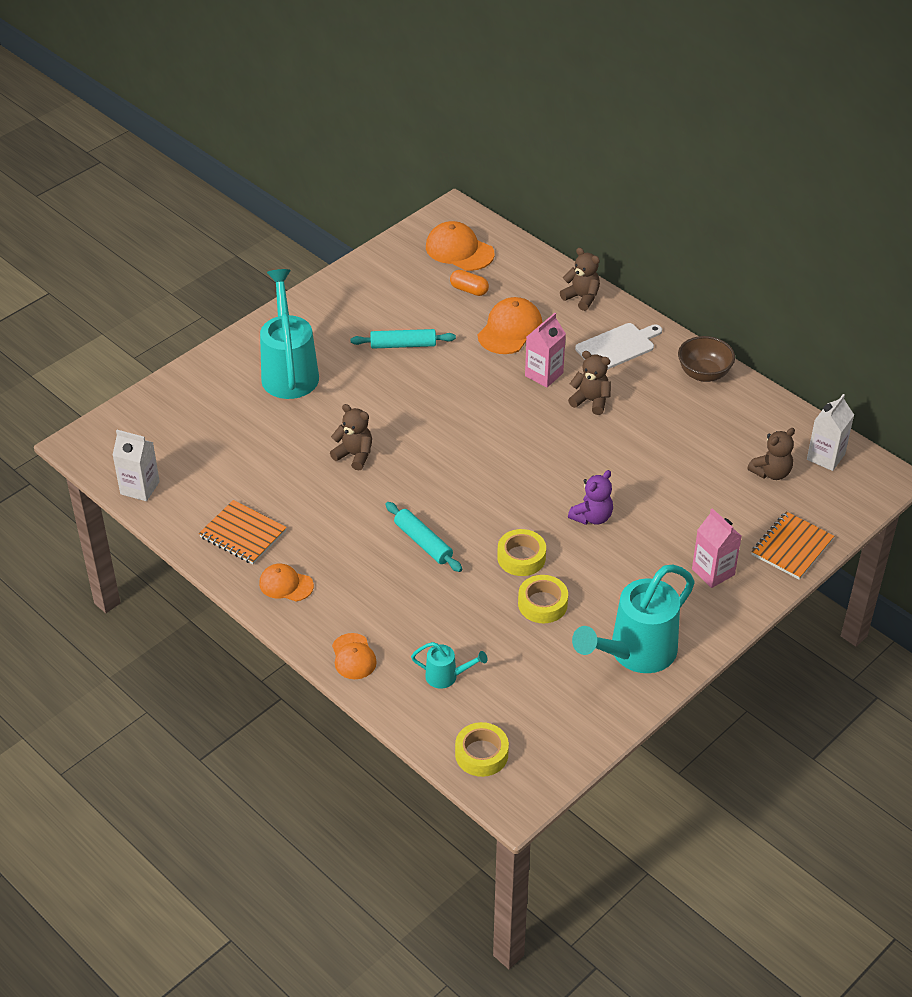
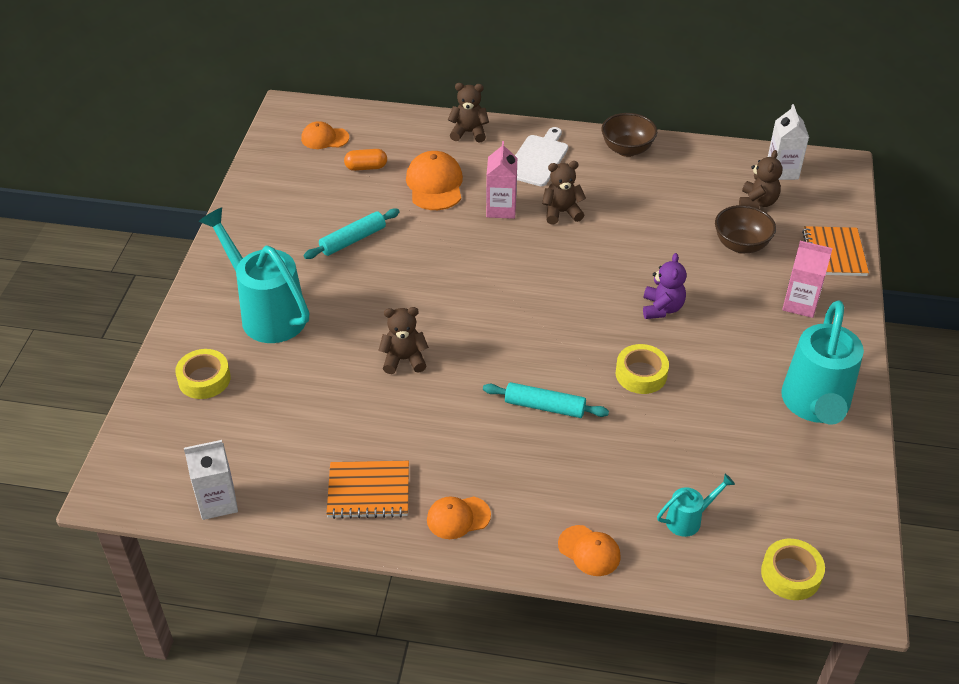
camera: 35 degrees left, 0 degrees up
(459, 250) = (324, 138): orange cap -> orange cap, size x0.63
(542, 604) = (700, 405): yellow tape -> yellow tape (204, 379)
(715, 500) = (741, 245): none -> brown bowl

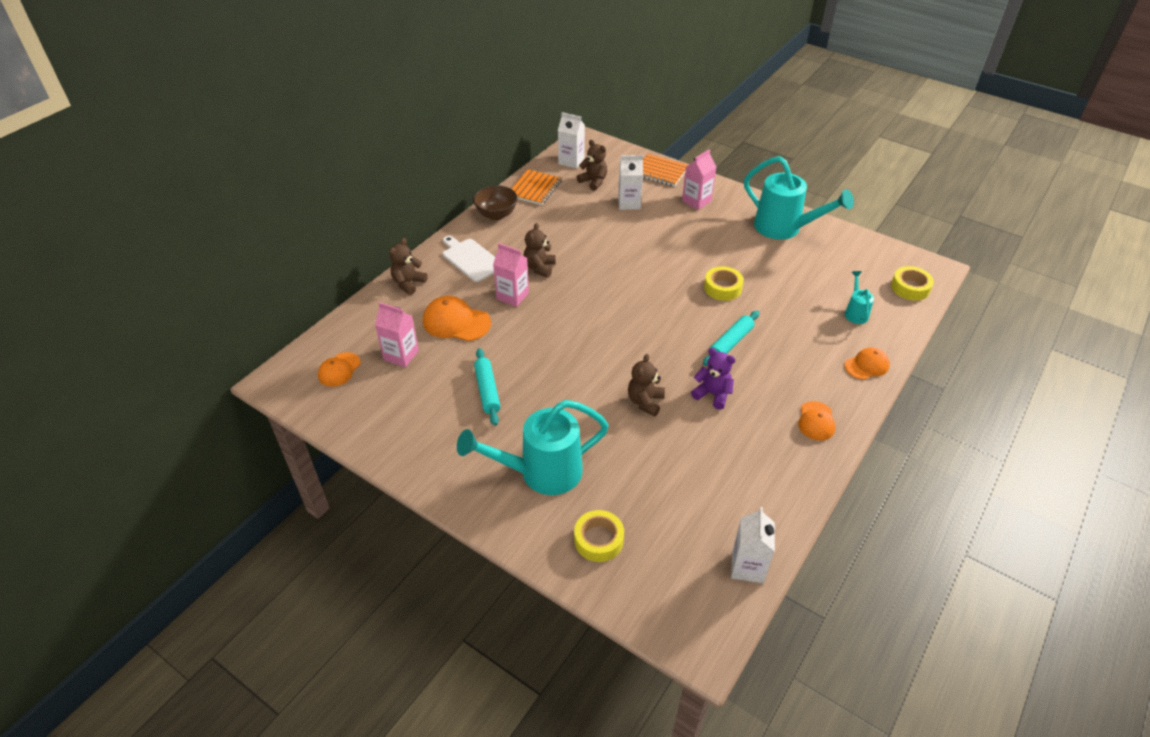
camera: 65 degrees left, 0 degrees up
(366, 167) = (401, 355): orange capsule -> pink carton
(368, 491) = (773, 464): orange notebook -> orange notebook (535, 189)
(662, 308) = (667, 257): purple teddy bear -> purple teddy bear (712, 394)
(741, 245) = (629, 203): brown bowl -> white carton

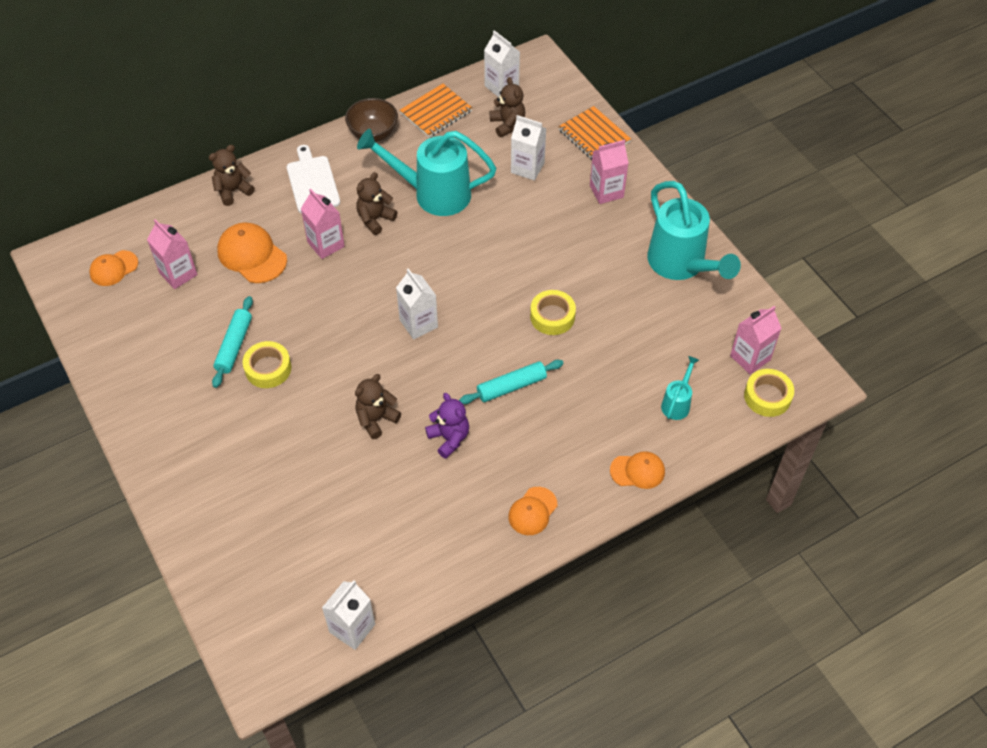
camera: 25 degrees right, 10 degrees up
(541, 473) = (229, 454): turquoise watering can -> turquoise watering can (433, 194)
(598, 540) = (237, 542): yellow tape -> yellow tape (268, 368)
(627, 325) = (418, 324): none -> white carton
(878, 268) = (750, 358): none -> pink carton

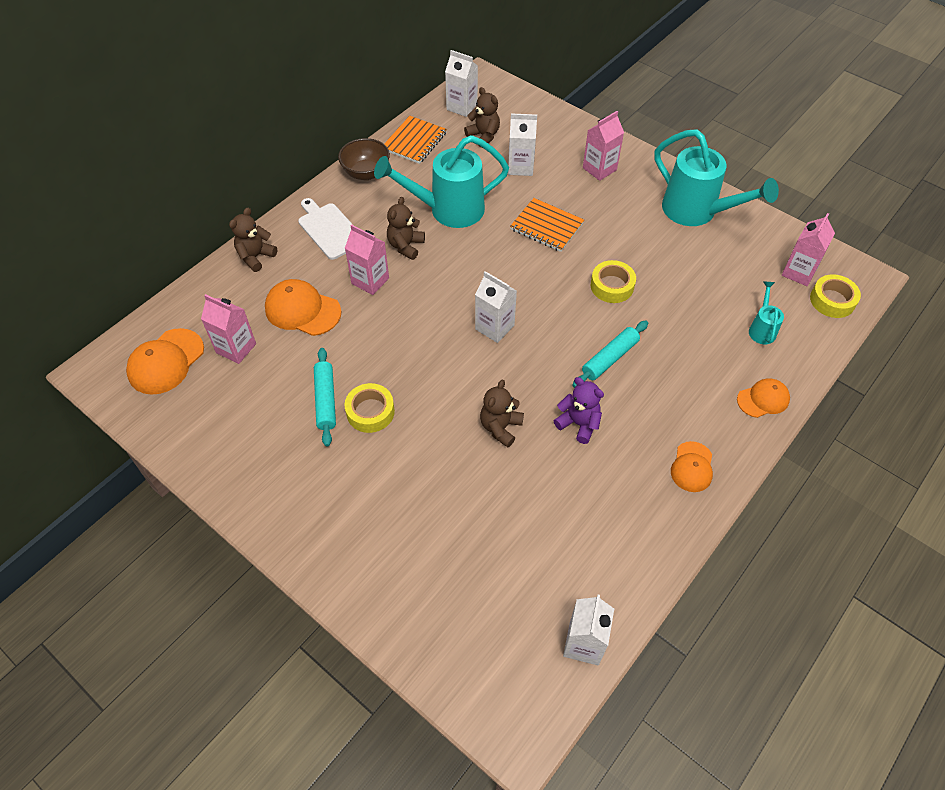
camera: 20 degrees left, 0 degrees up
(113, 268) = (166, 362): orange cap -> orange cap, size x1.58
(594, 136) = (563, 127): orange notebook -> orange notebook (546, 226)

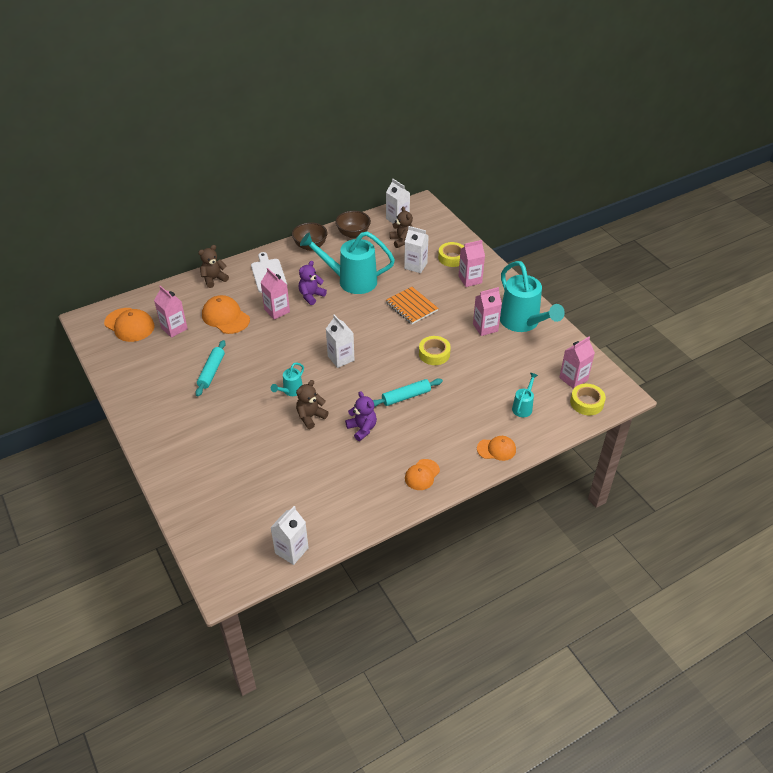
camera: 20 degrees right, 10 degrees down
(166, 362) = (129, 325): orange cap -> orange cap turned 105 degrees counterclockwise
(370, 412) = (235, 385): yellow tape -> yellow tape (452, 258)
(406, 246) = (311, 296): brown teddy bear -> purple teddy bear
(414, 141) = (353, 234): orange notebook -> brown bowl
(453, 396) = (291, 391): none -> turquoise watering can
(655, 231) = (485, 327): none -> pink carton

